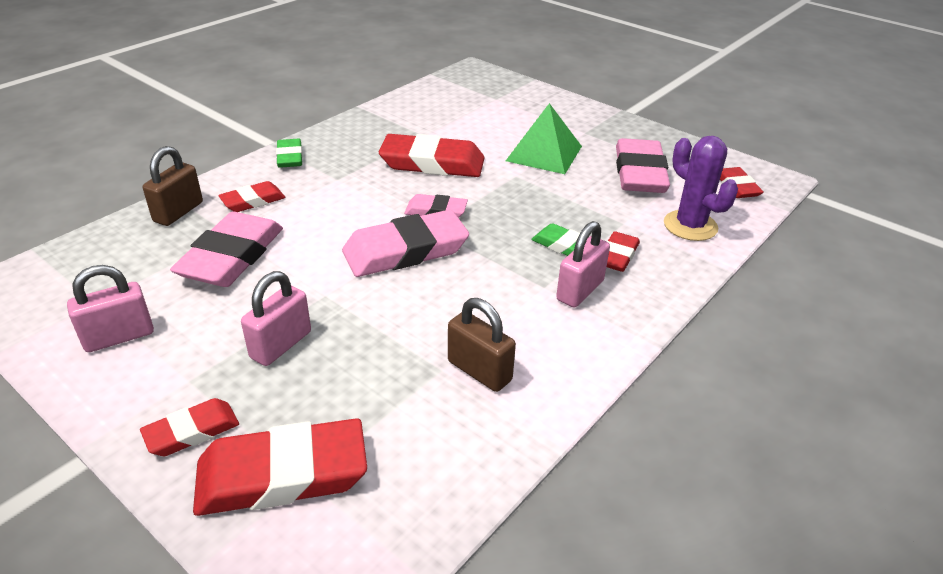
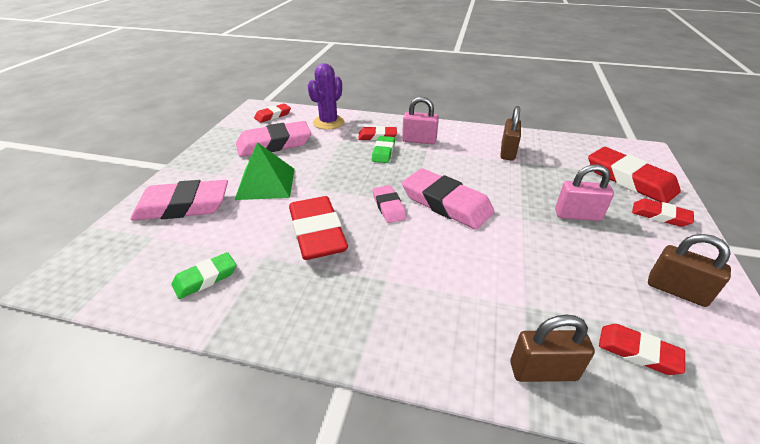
camera: 115 degrees left, 0 degrees up
(119, 337) = (676, 290): pink padlock -> brown padlock
(231, 256) = (546, 285): pink eraser -> pink eraser (183, 206)
(253, 201) = (470, 320): red eraser -> red eraser (638, 352)
(290, 157) = (371, 341): green eraser -> green eraser (205, 278)

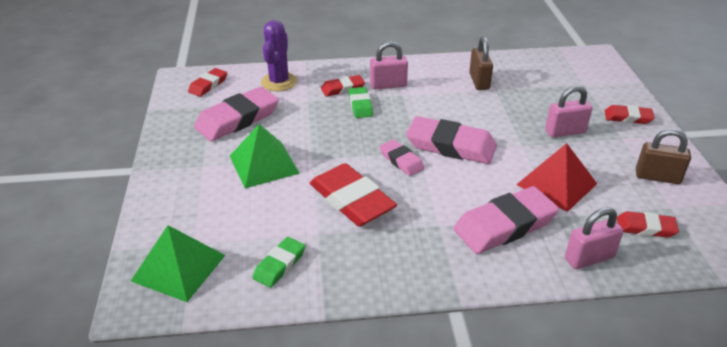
camera: 20 degrees left, 0 degrees up
(122, 256) = (178, 268): none -> green pyramid
(183, 206) = (196, 206): pink eraser -> pink eraser (504, 225)
(542, 268) = (556, 184): none -> red pyramid
(543, 371) = (589, 258): brown padlock -> pink padlock
(629, 180) = (594, 88): red eraser -> none

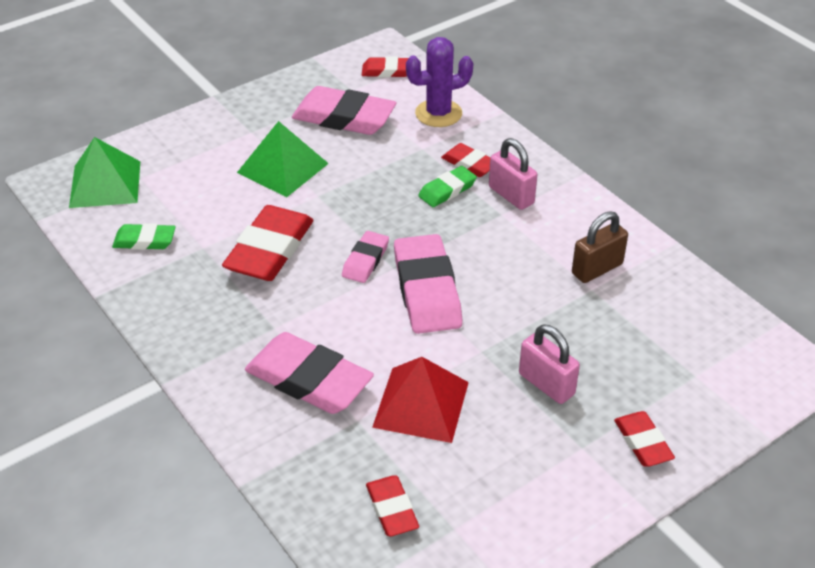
camera: 60 degrees right, 5 degrees up
(589, 258) = (298, 466): pink padlock -> none
(657, 177) = (514, 502): brown padlock -> none

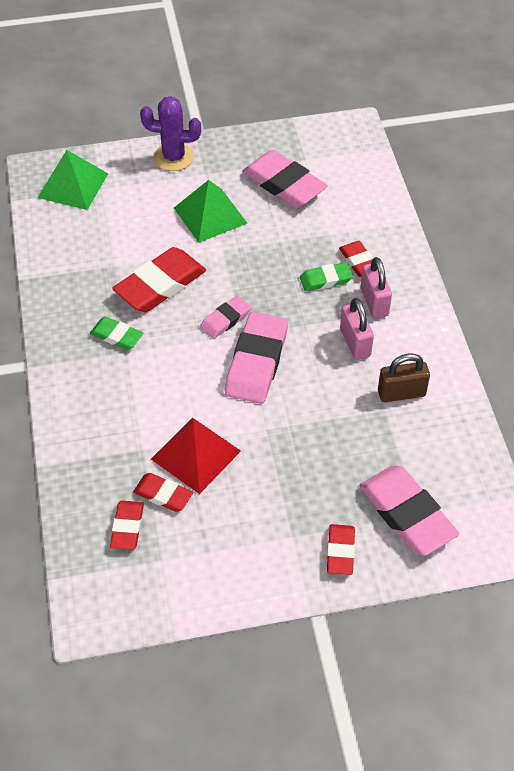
camera: 25 degrees right, 10 degrees up
(144, 240) = (75, 245): green eraser -> green eraser (116, 336)
(309, 379) = (128, 403): pink eraser -> pink eraser (407, 514)
(387, 71) = (345, 150): red eraser -> red eraser (163, 494)
(438, 113) = (362, 205): purple cactus -> purple cactus (173, 157)
(546, 384) = (298, 475): pink padlock -> pink padlock (355, 343)

